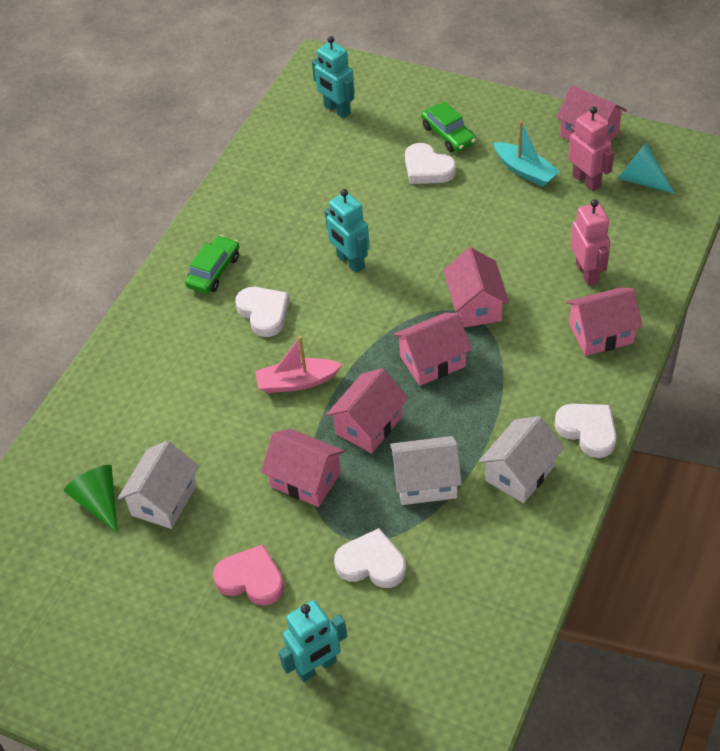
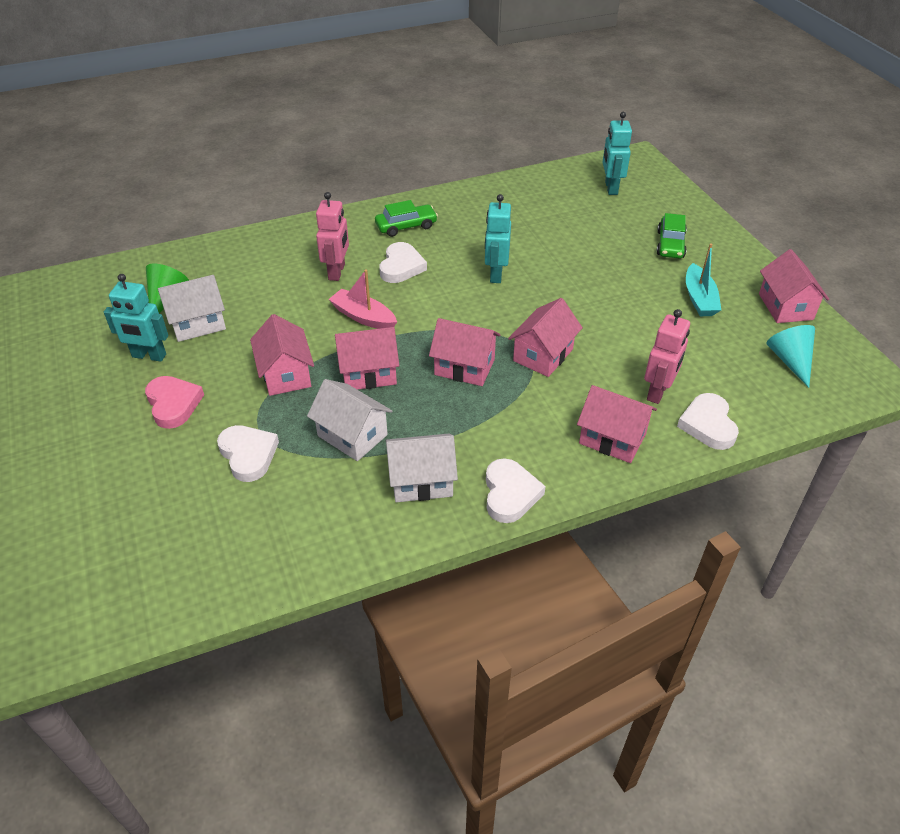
camera: 40 degrees right, 5 degrees down
(316, 667) = (128, 486): turquoise robot -> turquoise robot (149, 356)
(427, 168) = (626, 254): white heart -> white heart (708, 425)
(587, 181) = (741, 334): pink robot -> pink robot (337, 272)

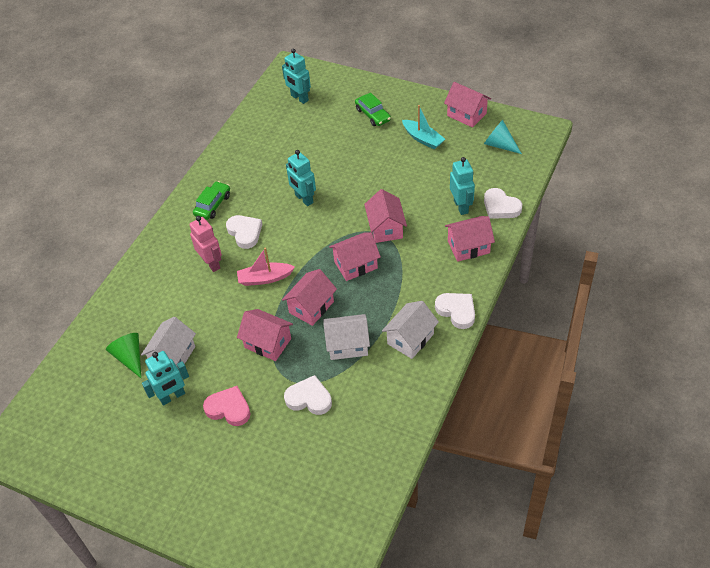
camera: 40 degrees left, 5 degrees up
(658, 392) = (461, 206): pink robot -> turquoise robot

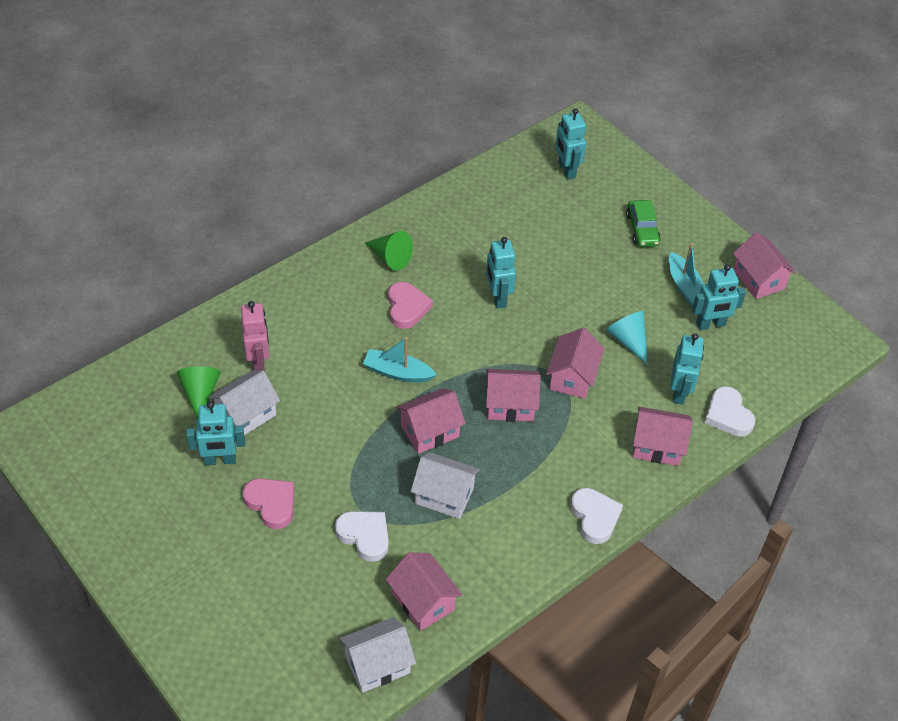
camera: 20 degrees right, 0 degrees up
(211, 263) = (349, 327): pink robot -> pink robot (258, 361)
(213, 205) = (390, 258): green car -> green cone
(245, 233) = (407, 308): white heart -> pink heart
(265, 278) = (397, 372): pink boat -> turquoise boat
(268, 343) = (357, 449): pink house -> pink house (423, 601)
(410, 339) = (520, 523): white house -> white house (377, 664)
(454, 155) = (711, 324): none -> turquoise robot
(499, 145) = (776, 336): turquoise cone -> turquoise cone (628, 340)

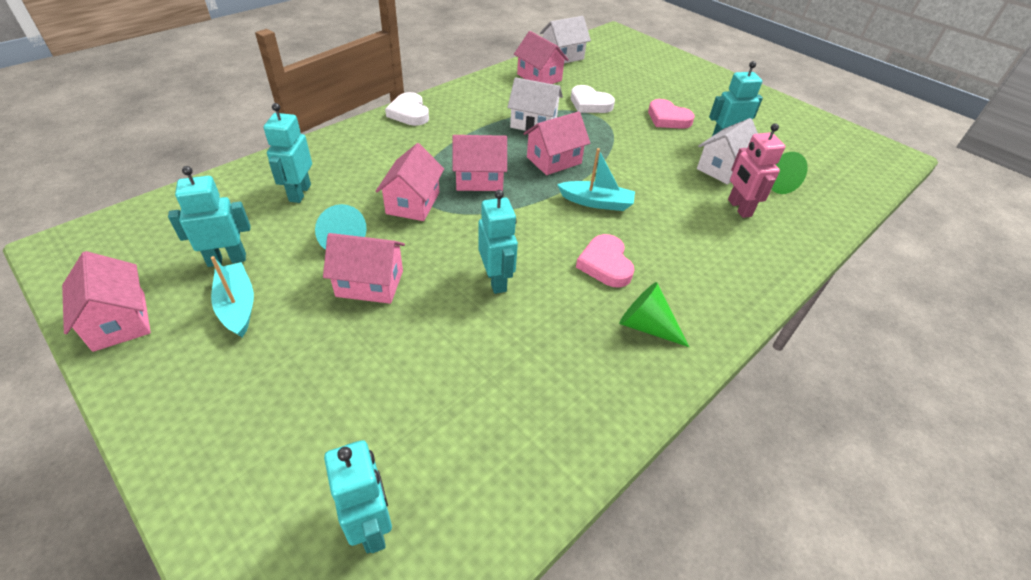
camera: 175 degrees right, 5 degrees down
(642, 229) = (265, 396): green car -> none
(657, 446) = (340, 153): pink house -> pink house (370, 283)
(728, 415) = (256, 176): white heart -> none

